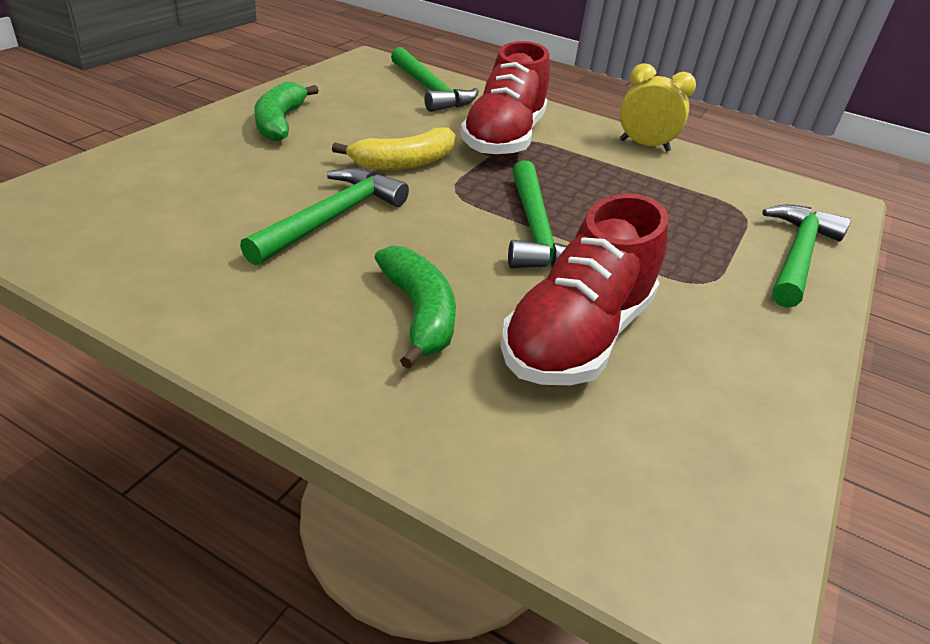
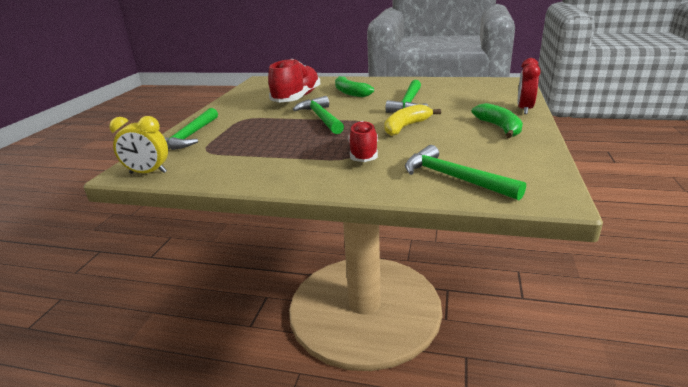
camera: 170 degrees right, 10 degrees down
(175, 138) = (524, 109): none -> red clock
(503, 138) = (363, 154): red shoe -> red shoe, size x0.64
(644, 145) = (259, 177): yellow clock -> yellow clock (148, 173)

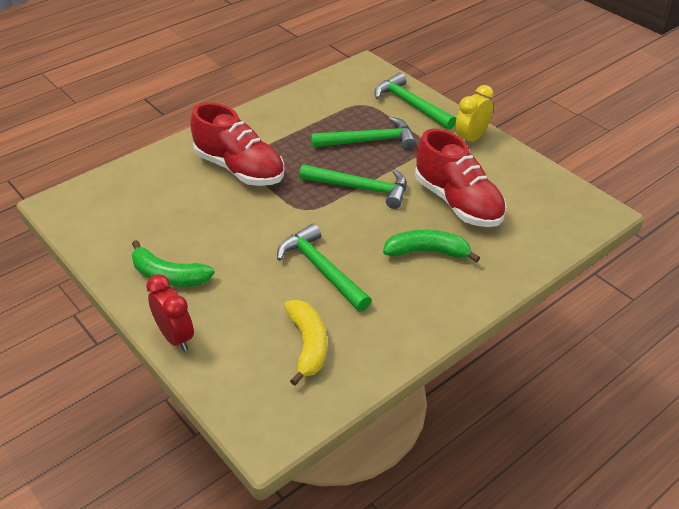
camera: 125 degrees right, 15 degrees up
(148, 173) = (349, 73): yellow clock -> yellow clock (471, 139)
(363, 154) = (239, 169): red shoe -> red shoe, size x1.57
(406, 127) = (259, 223): yellow banana -> yellow banana (308, 345)
(453, 177) = (141, 184): green hammer -> green hammer (370, 141)

